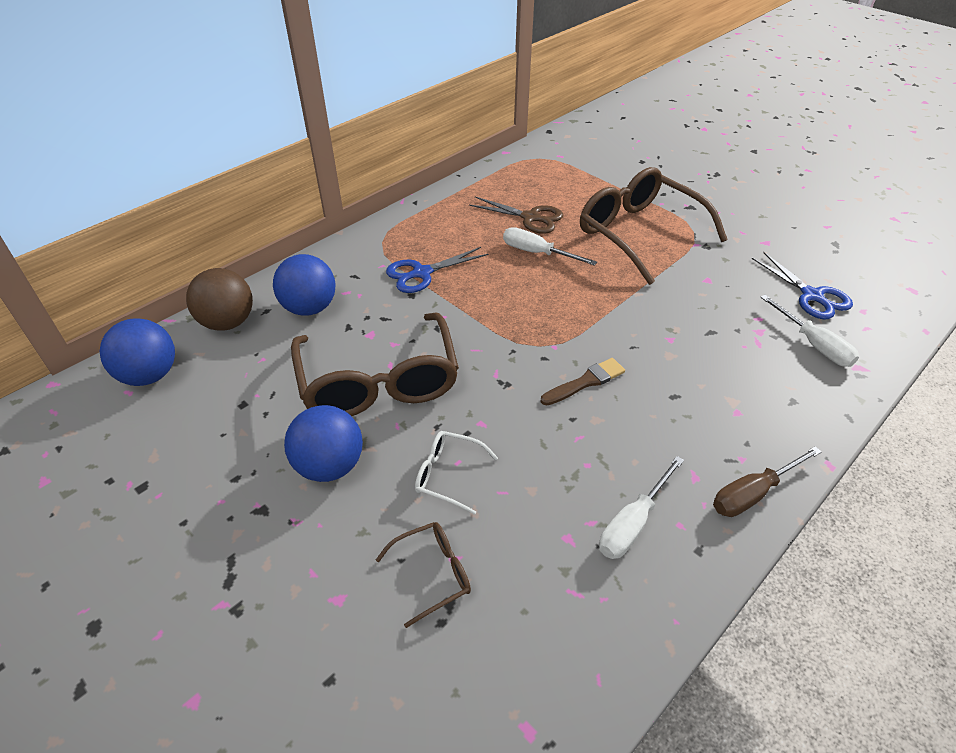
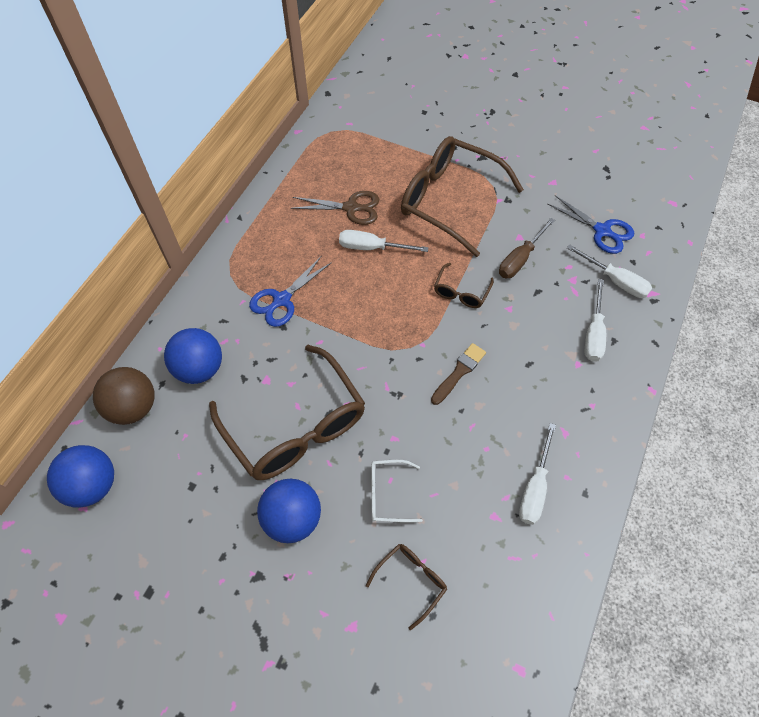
camera: 20 degrees left, 15 degrees up
(619, 311) = (461, 292): none -> brown glasses
(753, 493) = (608, 433): brown screwdriver -> brown screwdriver (520, 259)
(768, 387) = (593, 333): none -> white screwdriver

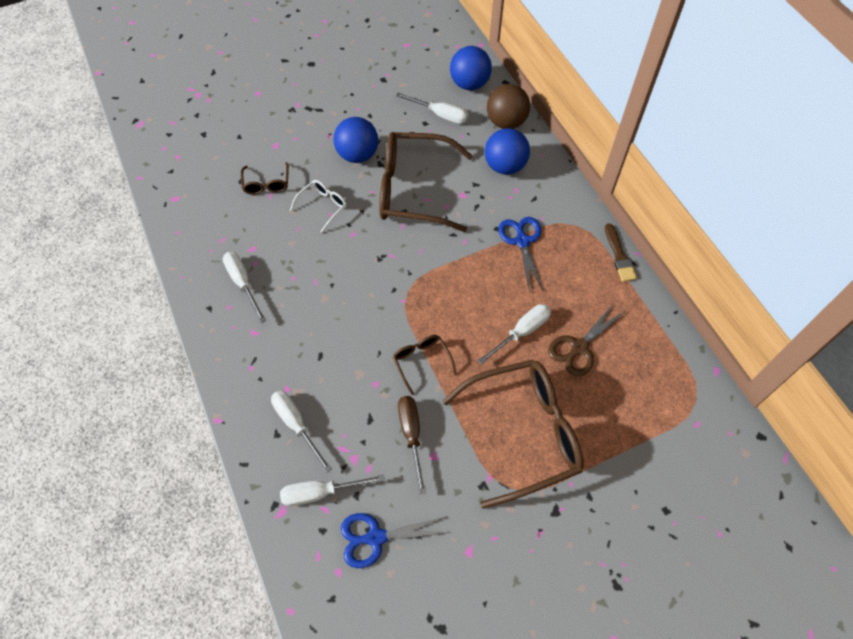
camera: 130 degrees right, 0 degrees up
(167, 480) = (440, 115): none -> white screwdriver
(459, 372) = (359, 305): brown brush -> brown brush (619, 256)

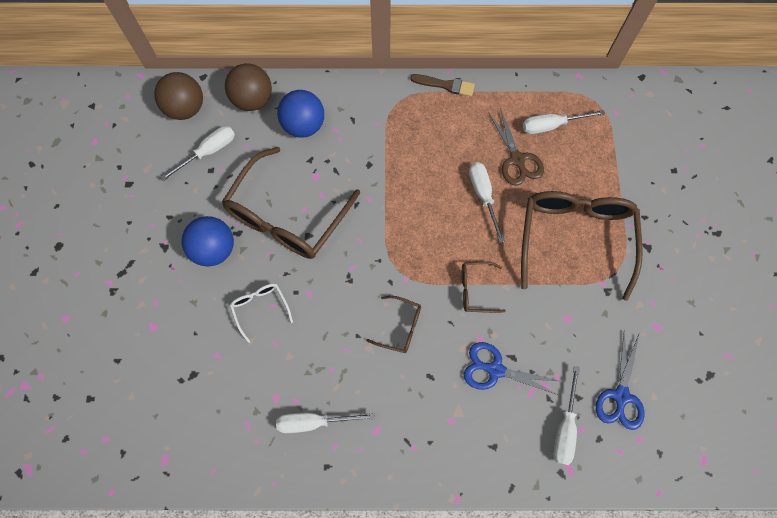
camera: 65 degrees left, 10 degrees up
(266, 184) = (201, 354): brown glasses -> brown glasses (400, 327)
(296, 425) = (492, 425): white screwdriver -> white screwdriver (551, 125)
(411, 435) = (541, 328): brown screwdriver -> none
(469, 84) = (186, 108): blue ball -> brown ball
(522, 241) = (393, 151): blue scissors -> blue scissors (495, 370)

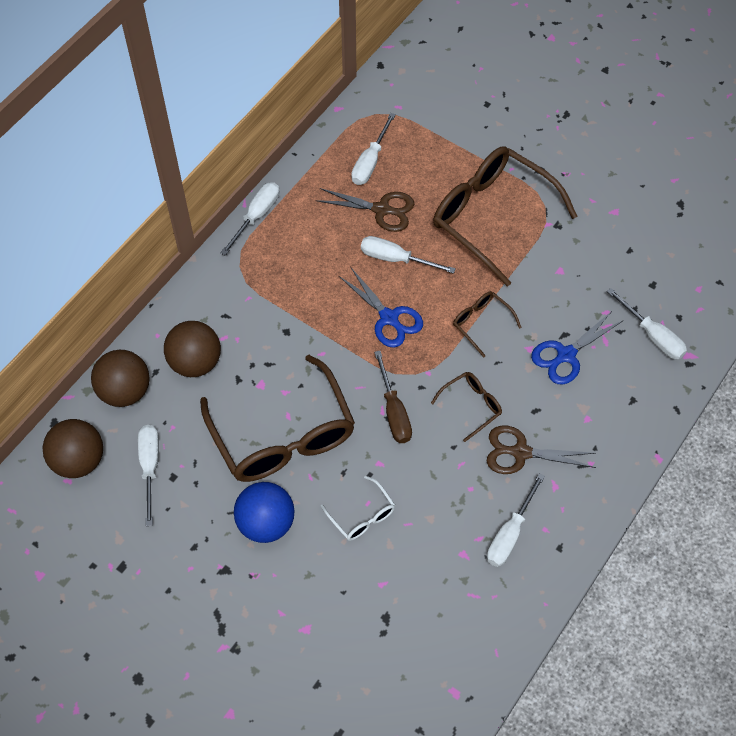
camera: 55 degrees left, 10 degrees down
(260, 308) = (362, 516): white glasses -> white glasses turned 135 degrees counterclockwise
(304, 126) = (195, 362): blue ball -> brown ball
(357, 276) = (394, 411): none -> brown screwdriver
(386, 388) = (521, 452): none -> brown scissors
(445, 85) = (256, 216): brown brush -> white screwdriver
(475, 290) = (481, 323): brown glasses -> brown glasses turned 105 degrees clockwise
(621, 396) = (654, 277): blue scissors -> blue scissors (389, 318)

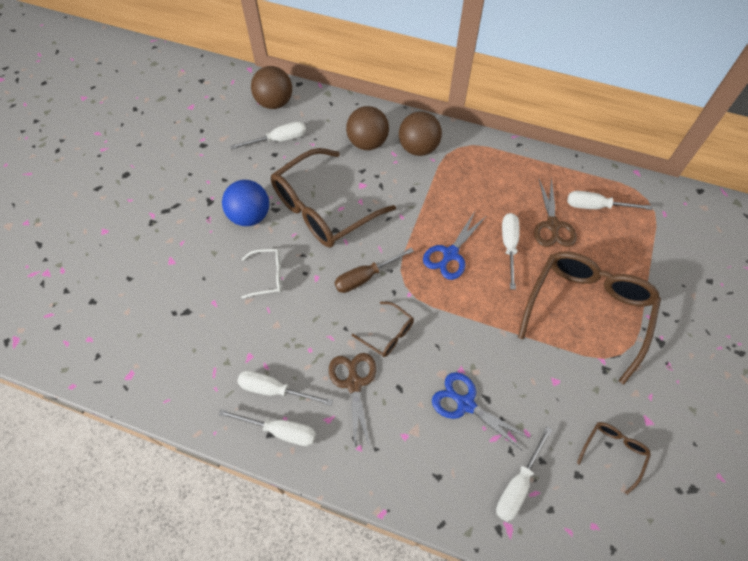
camera: 75 degrees right, 0 degrees up
(125, 391) = (332, 111): brown ball -> brown ball (418, 148)
(256, 216) = (506, 146): white screwdriver -> white screwdriver (280, 431)
(362, 516) = (268, 276): white glasses -> white glasses turned 135 degrees counterclockwise
(481, 323) = (472, 325): brown glasses -> brown glasses (613, 452)

